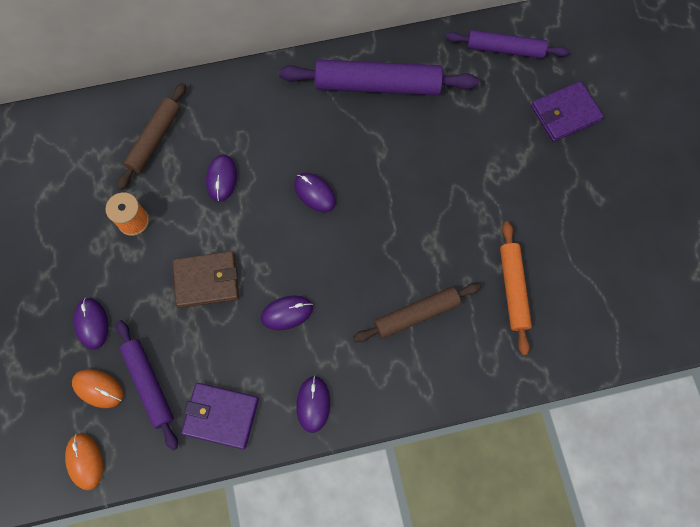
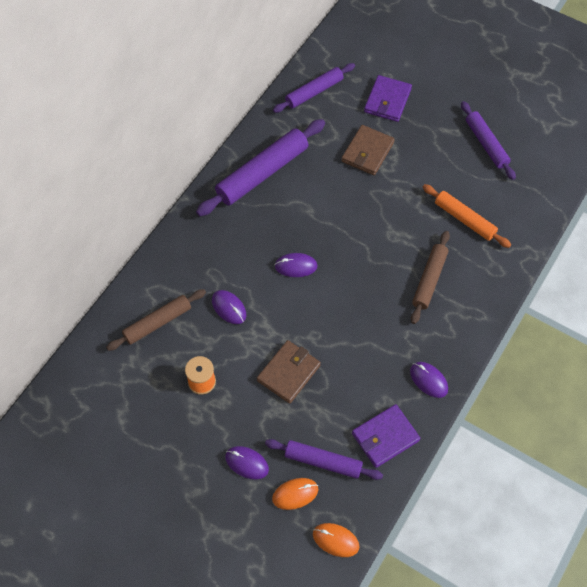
camera: 45 degrees left, 10 degrees down
(154, 139) = (157, 323): brown rolling pin -> brown rolling pin turned 75 degrees clockwise
(287, 313) = (357, 346): purple mouse -> none
(492, 146) = (367, 152): none -> brown wallet
(616, 236) = (486, 144): none -> purple rolling pin

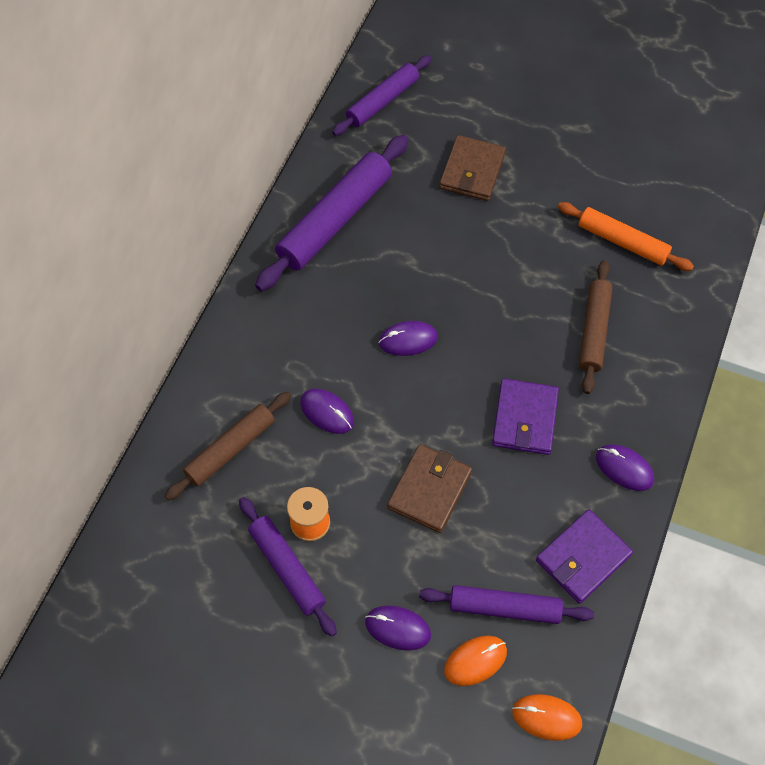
camera: 10 degrees left, 0 degrees up
(387, 100) = (483, 99): purple wallet -> purple wallet (524, 419)
(486, 144) = (628, 138): purple rolling pin -> purple rolling pin (287, 568)

